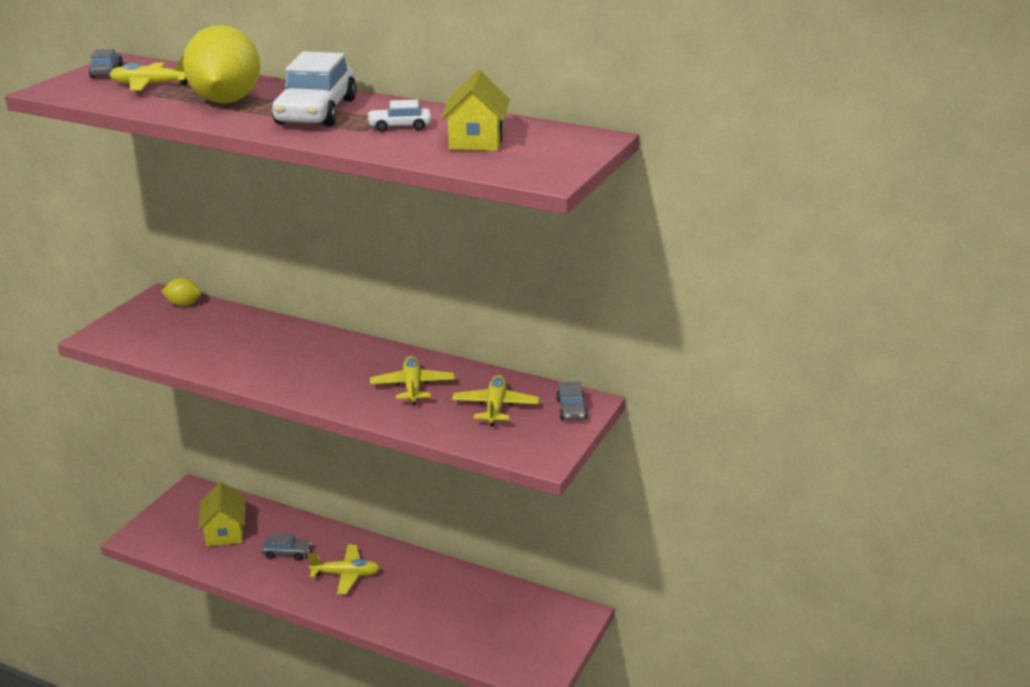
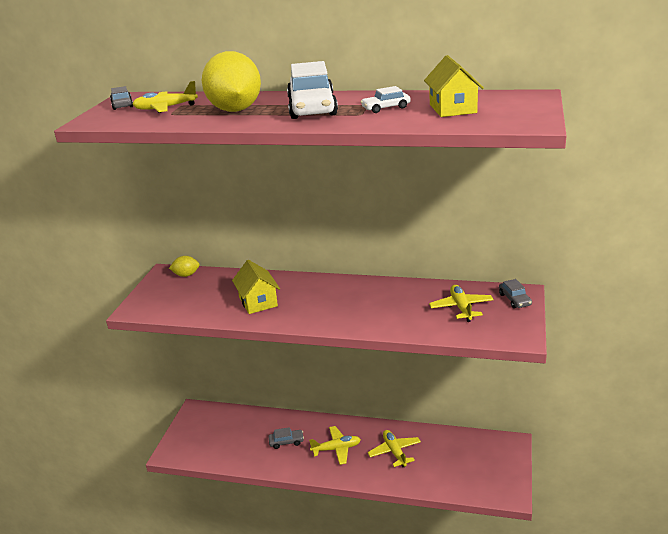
camera: 10 degrees left, 0 degrees up
(225, 532) = (234, 435): yellow house -> yellow house (258, 302)
(412, 387) = (392, 304): yellow plane -> yellow plane (394, 452)

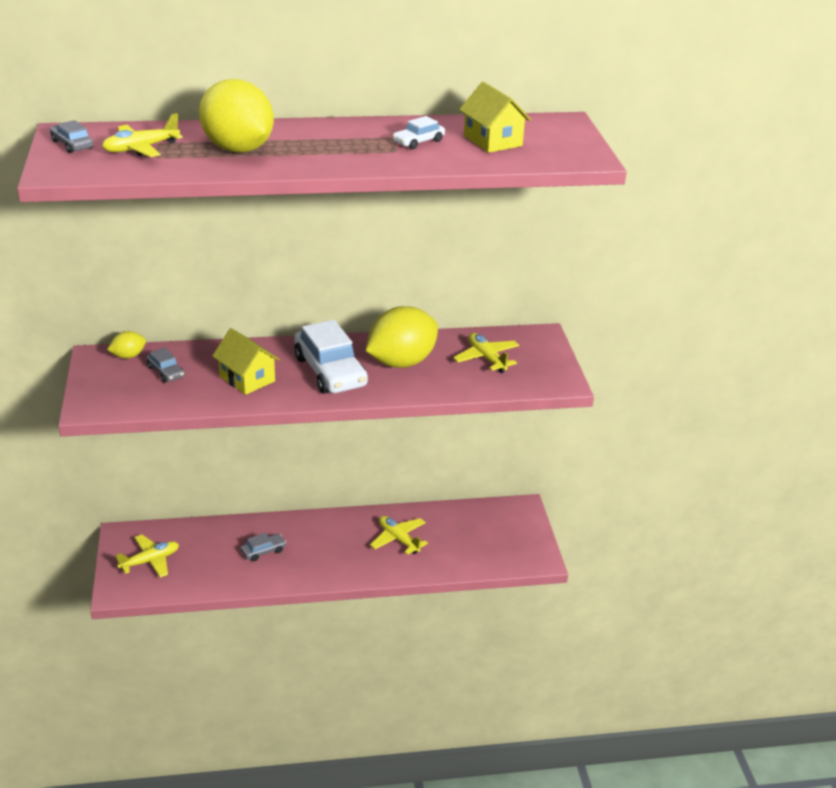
camera: 25 degrees left, 5 degrees up
(312, 107) = (331, 143): white car -> white car (330, 371)
(336, 449) = (329, 548): yellow plane -> yellow plane (150, 561)
(386, 303) = (401, 362): none -> yellow lemon
(514, 299) = (538, 343): grey car -> grey car (165, 372)

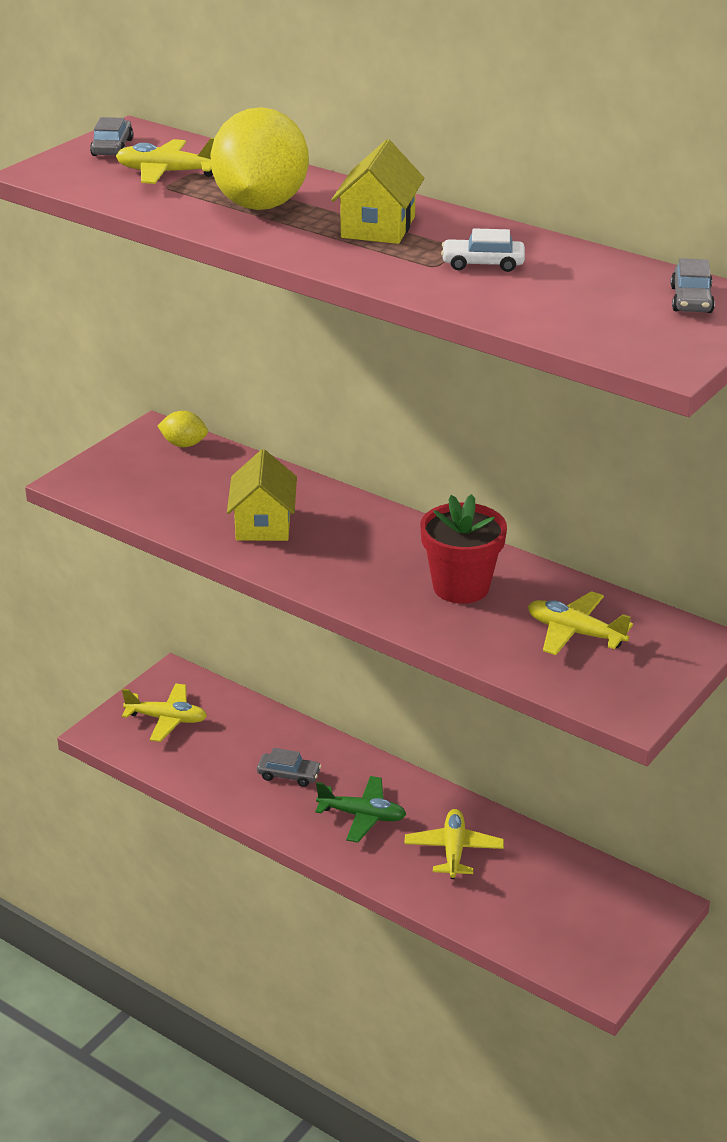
camera: 45 degrees right, 0 degrees up
(165, 372) = (194, 478): grey car -> grey car (691, 300)
(330, 371) = (362, 558): white car -> none
(330, 549) = (362, 816): none -> green plane
(401, 362) = (461, 587): yellow lemon -> red flower pot
(486, 358) = (575, 633): yellow plane -> yellow plane turned 75 degrees counterclockwise
(492, 141) = (581, 294): yellow house -> yellow house (378, 227)

